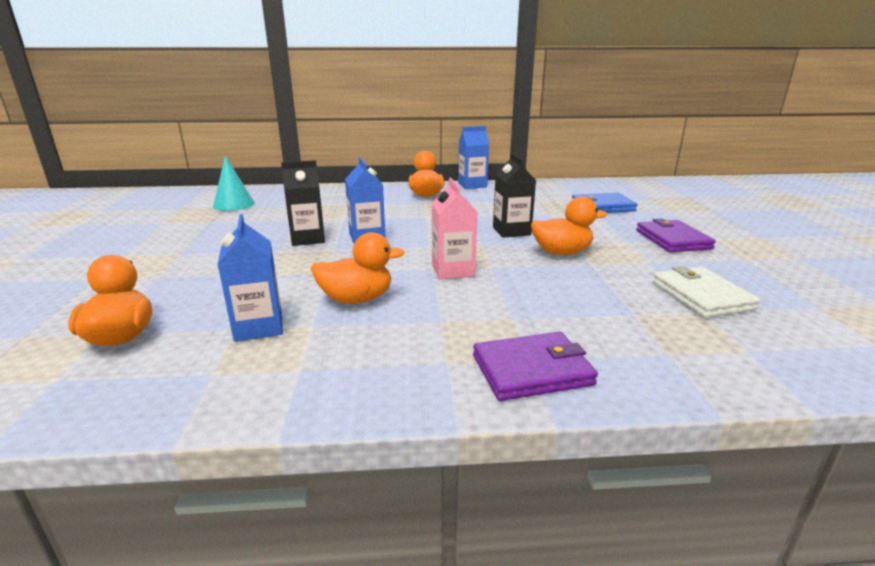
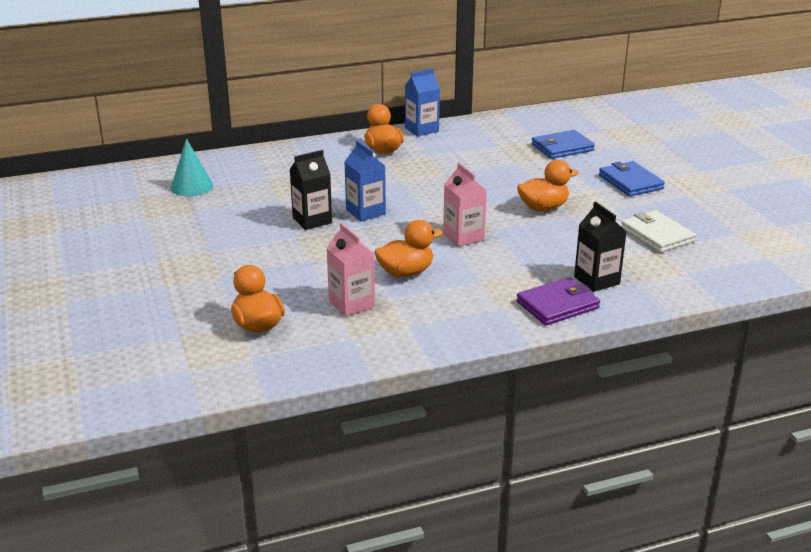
camera: 15 degrees left, 5 degrees up
(258, 327) = (351, 304): blue carton -> pink carton
(511, 231) = (491, 189): black carton -> black carton (596, 280)
(672, 239) = (630, 182): purple wallet -> blue wallet

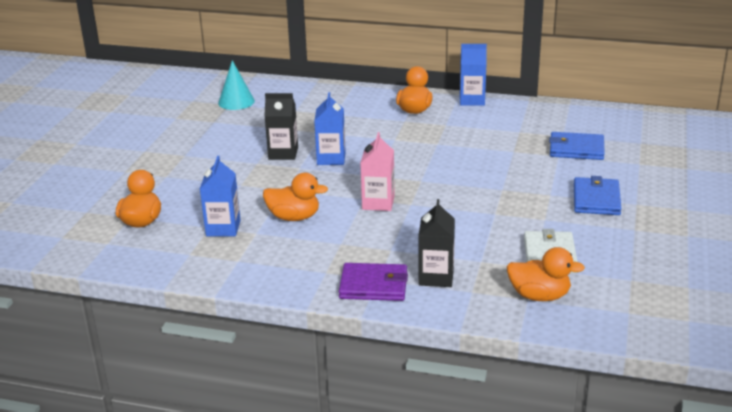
camera: 35 degrees right, 0 degrees up
(351, 304) = (223, 228): pink carton -> blue carton
(543, 207) = (481, 198): orange duck -> orange duck (539, 296)

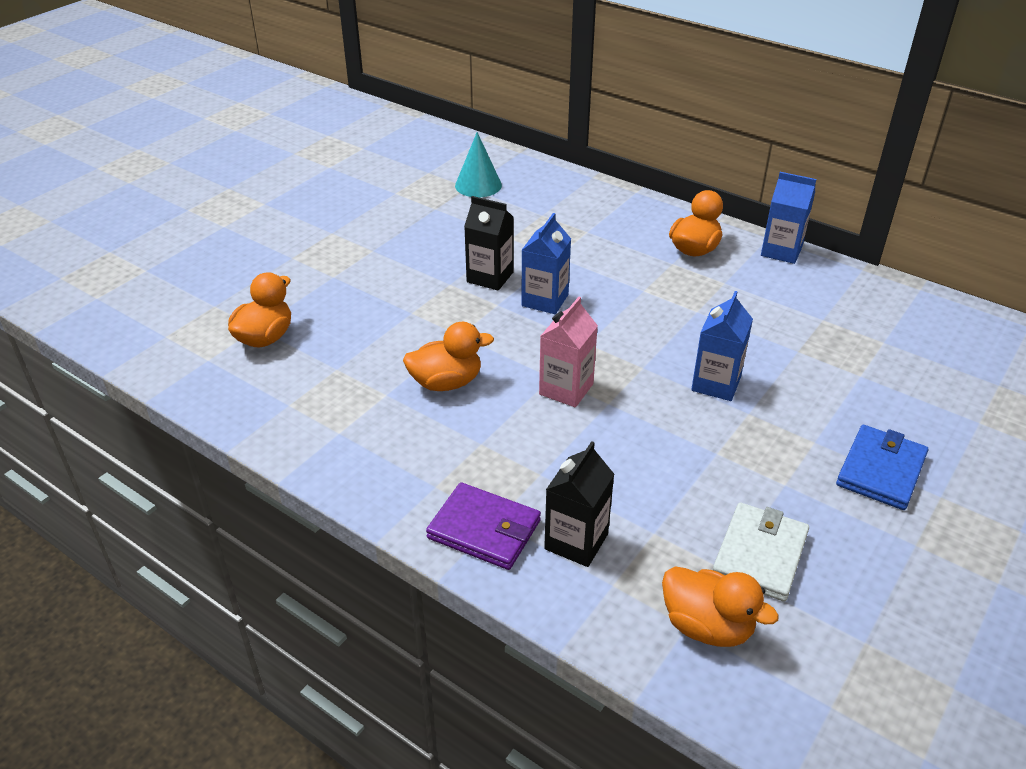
camera: 20 degrees right, 10 degrees up
(223, 228) = (351, 375): blue carton -> blue carton (716, 384)
(294, 217) = (446, 382): orange duck -> orange duck turned 45 degrees counterclockwise
(576, 149) = (893, 371): blue wallet -> none

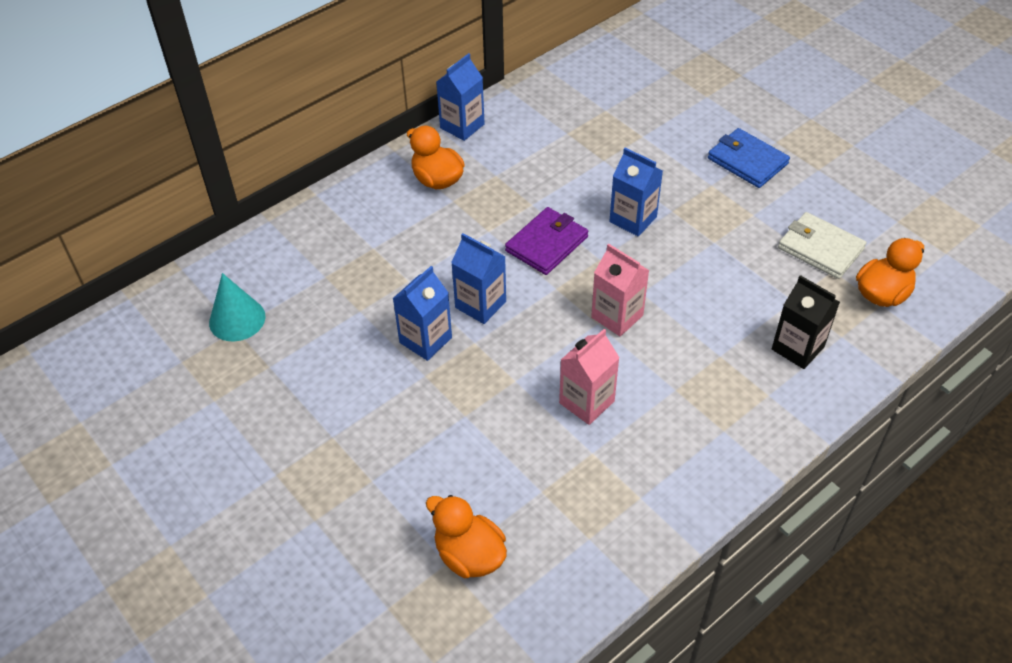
camera: 75 degrees left, 10 degrees up
(446, 382) = (586, 402): orange duck -> pink carton
(484, 529) = (779, 404): purple wallet -> purple wallet (547, 244)
(490, 277) = (425, 340): black carton -> blue carton

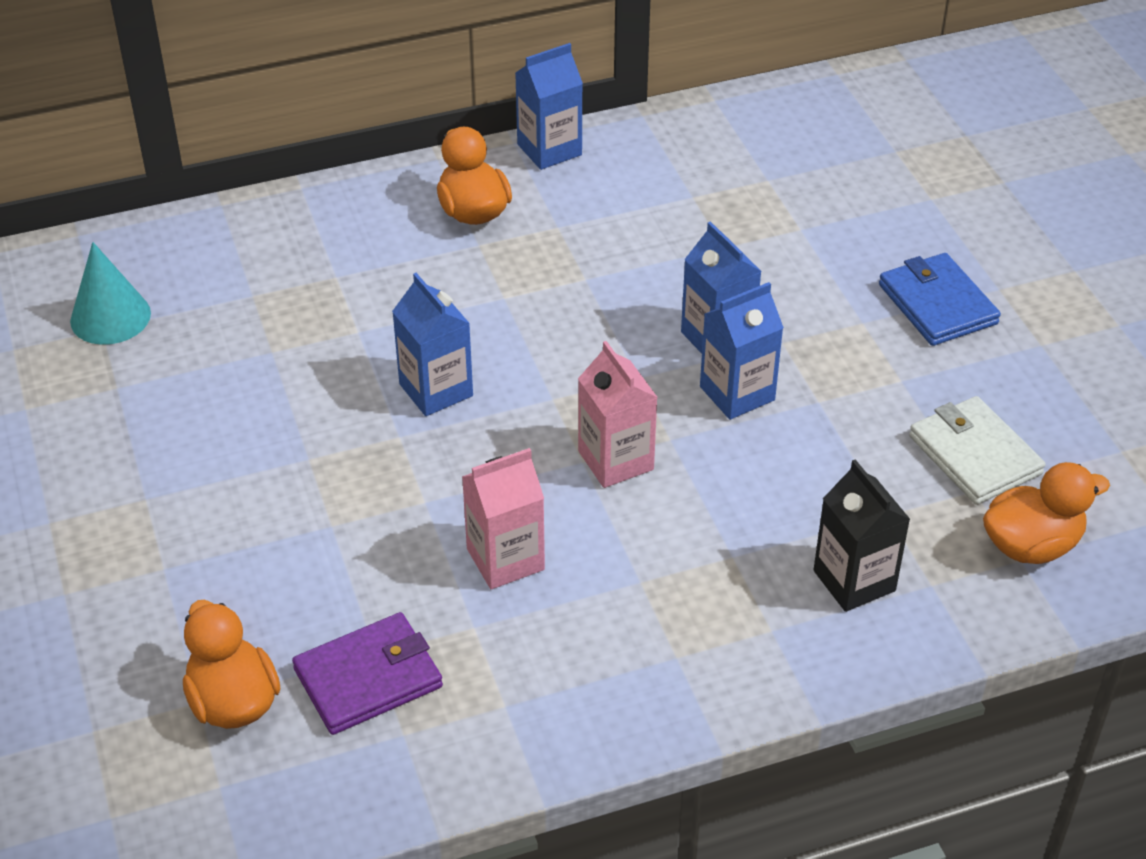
camera: 20 degrees right, 5 degrees down
(425, 340) = (336, 414): blue carton -> blue carton (737, 393)
(547, 244) = (574, 336): purple wallet -> purple wallet (368, 678)

